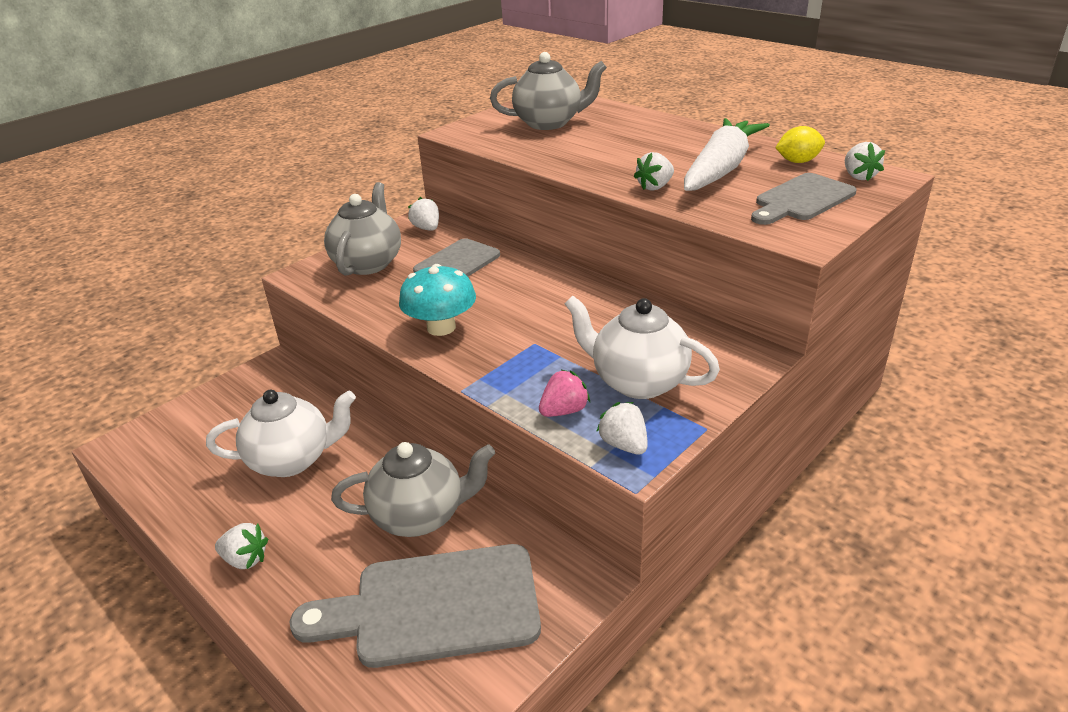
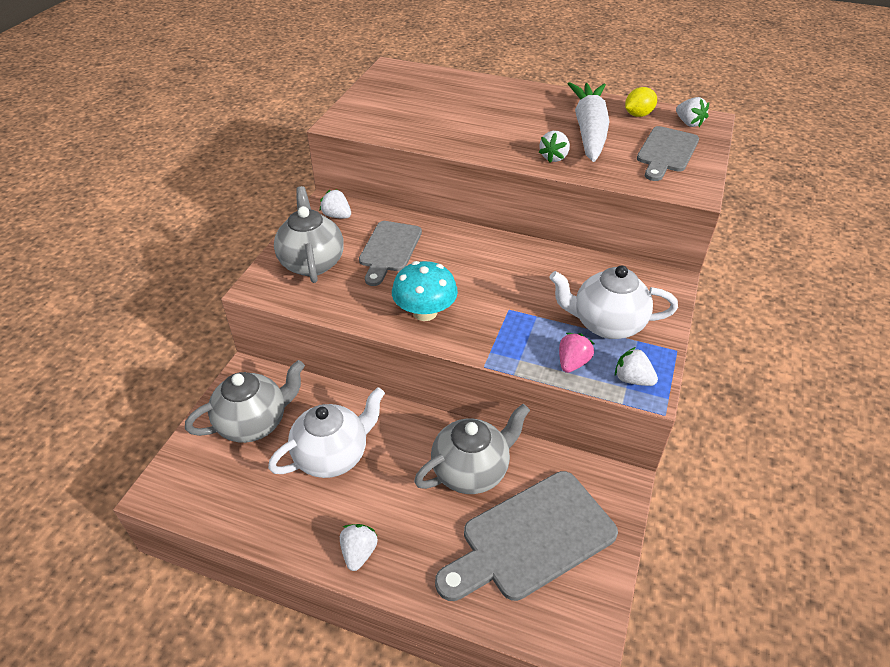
camera: 25 degrees left, 10 degrees up
(245, 559) = (359, 553): white strawberry -> white strawberry turned 75 degrees counterclockwise
(549, 123) = (415, 101): grey teapot -> grey teapot (254, 423)

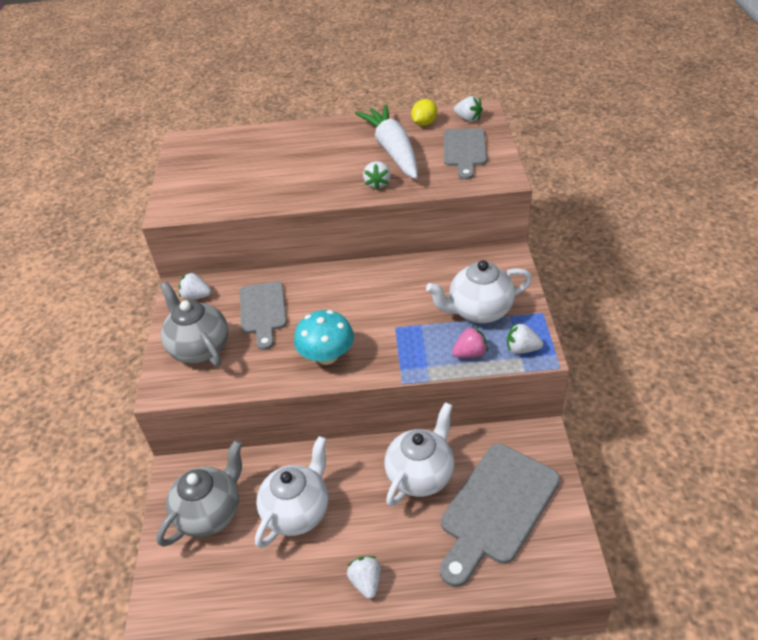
camera: 20 degrees left, 0 degrees up
(471, 471) = (421, 475): grey teapot -> white teapot
(572, 363) = (470, 353): pink strawberry -> pink strawberry turned 60 degrees clockwise

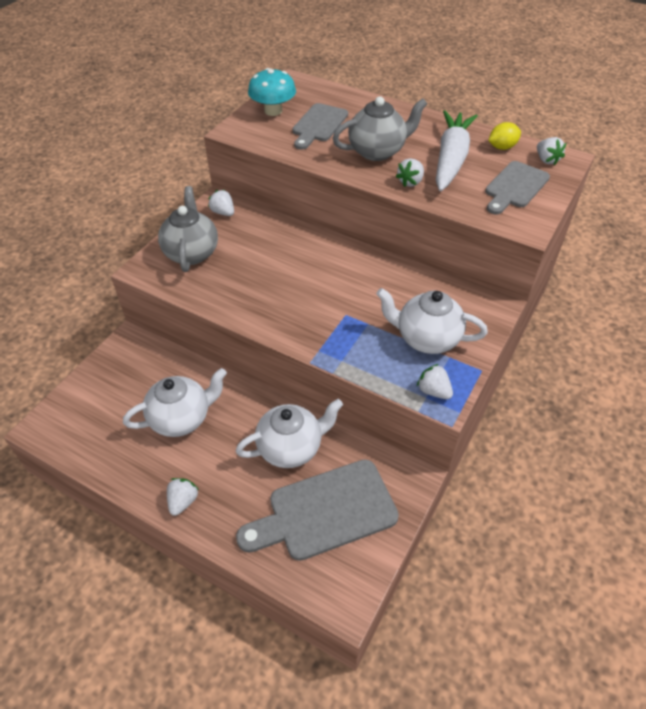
camera: 30 degrees right, 5 degrees up
(210, 513) = (125, 382): grey teapot -> grey teapot (377, 151)
(263, 311) = (259, 248): grey cutting board -> grey cutting board (318, 125)
(327, 356) = (273, 308): turquoise mushroom -> turquoise mushroom (273, 111)
(470, 353) = (386, 369): pink strawberry -> none

